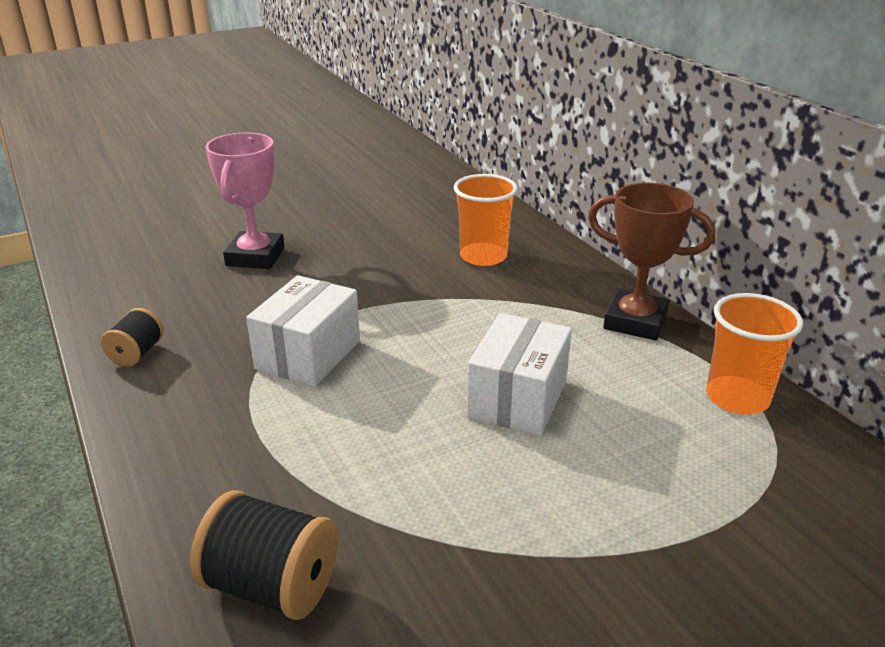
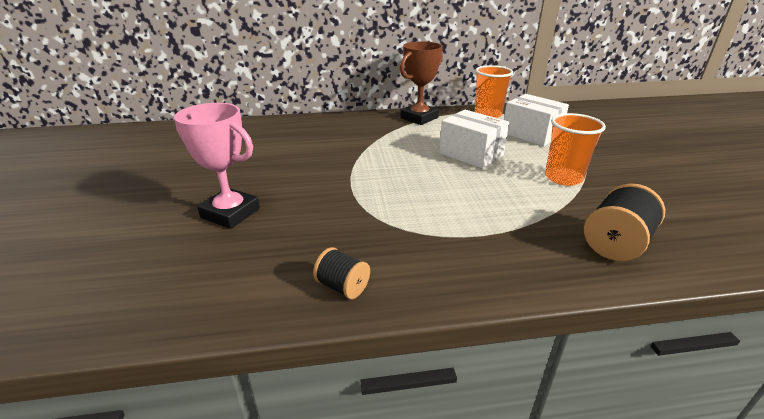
camera: 70 degrees left, 0 degrees up
(308, 354) = (395, 206): white box -> white box (531, 134)
(483, 256) = (321, 137): orange cup -> orange cup (563, 178)

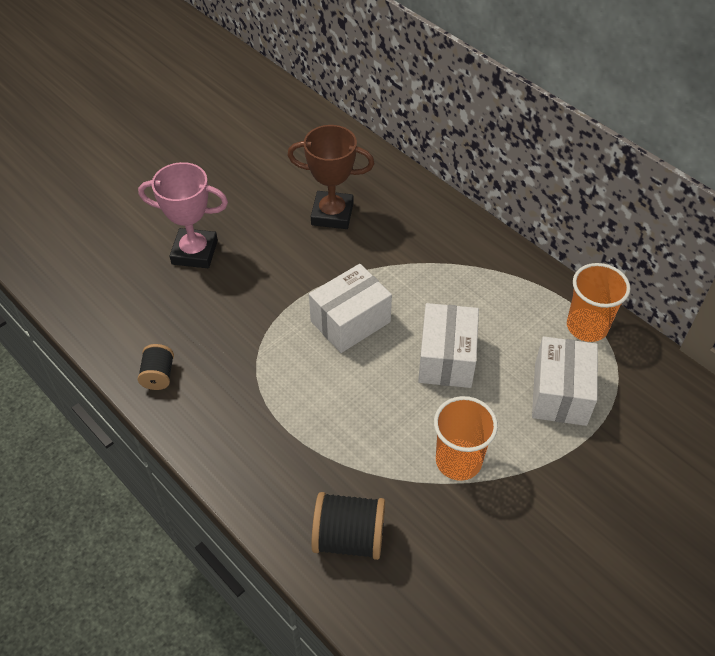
camera: 55 degrees right, 20 degrees up
(230, 213) = (194, 252): pink trophy -> pink trophy turned 75 degrees counterclockwise
(400, 173) = (350, 321): none -> white box
(419, 118) = (506, 267): brown trophy -> brown trophy (332, 214)

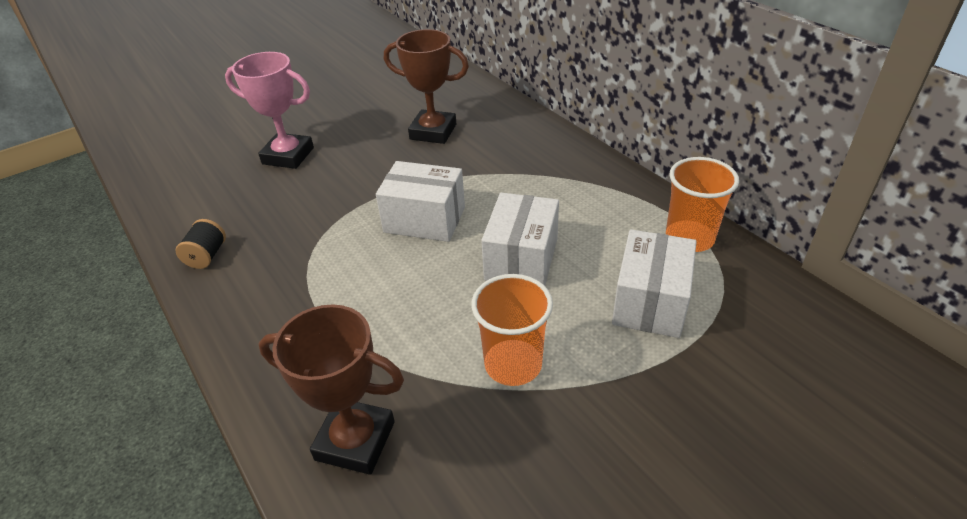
camera: 10 degrees right, 10 degrees down
(349, 537) = (355, 440): black spool -> brown trophy
(350, 321) = (424, 220): white box -> white box turned 45 degrees clockwise

